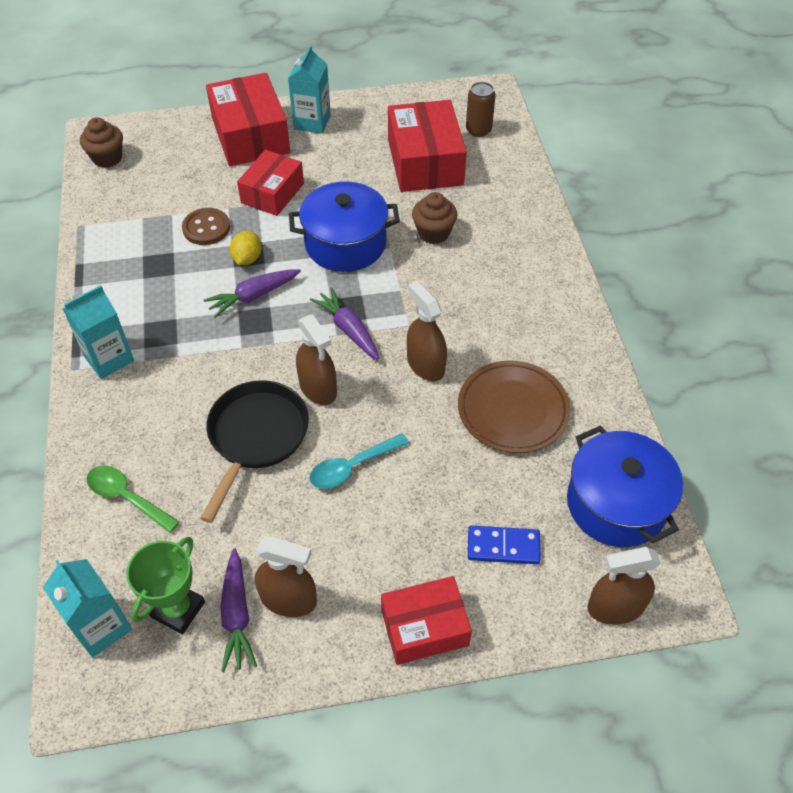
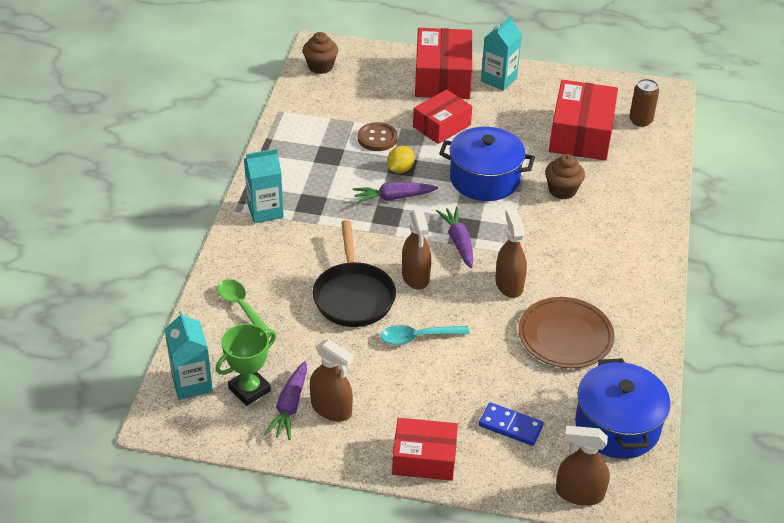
camera: 20 degrees right, 10 degrees down
(256, 437) = (353, 296): black pan -> black pan turned 135 degrees clockwise

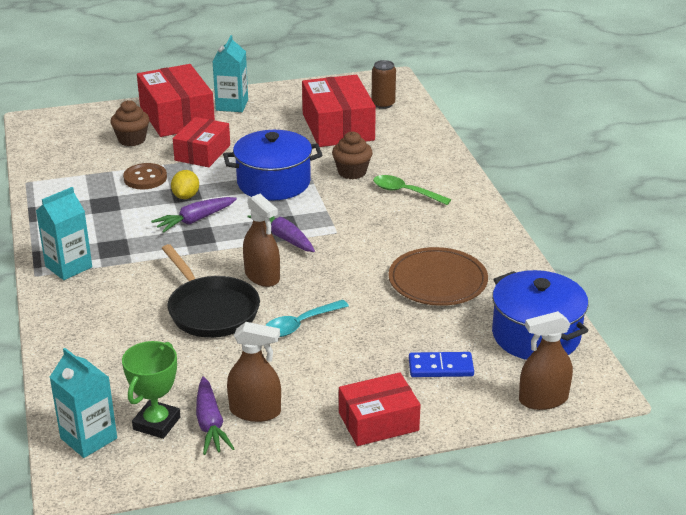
camera: 25 degrees left, 10 degrees down
(242, 307) = (99, 355): green spoon -> green spoon (405, 192)
(320, 66) = (46, 136): brown cupcake -> brown cupcake (132, 140)
(509, 284) = (356, 257): brown spray bottle -> none

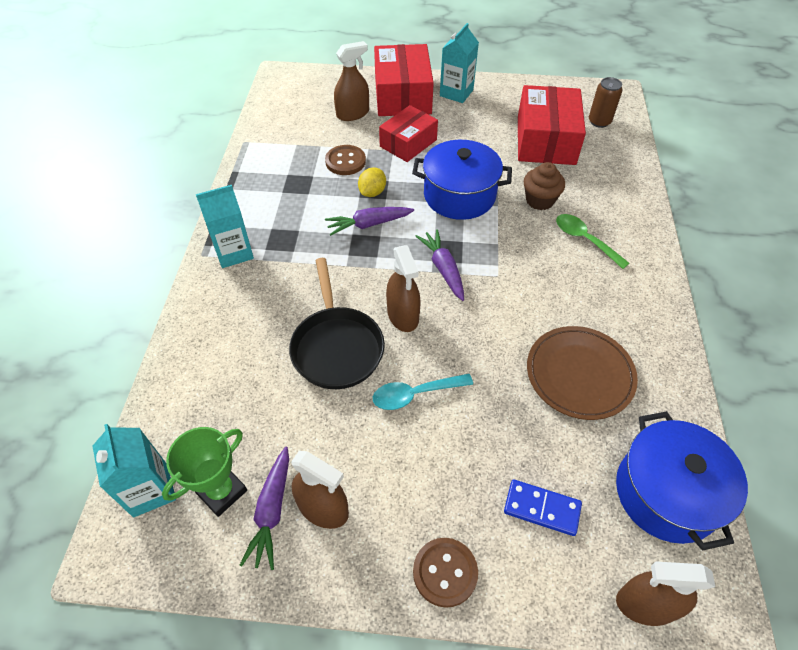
camera: 20 degrees right, 20 degrees up
(132, 140) = (353, 114): brown cupcake -> brown spray bottle
(378, 422) = (445, 572): red box -> brown button

